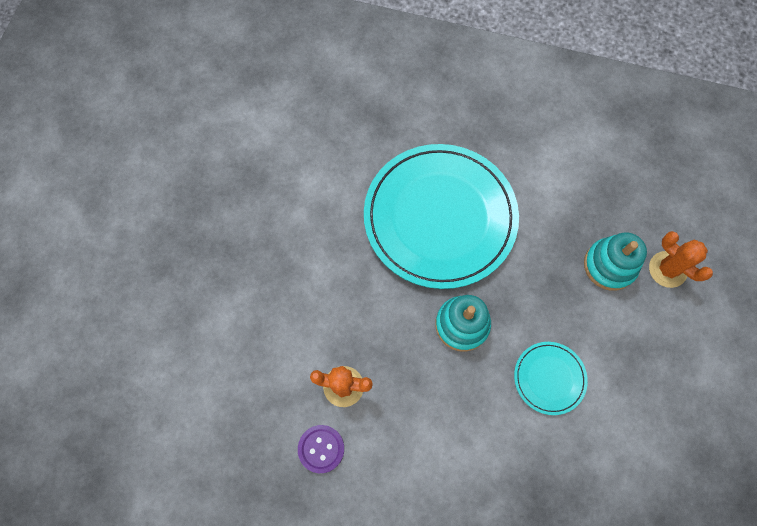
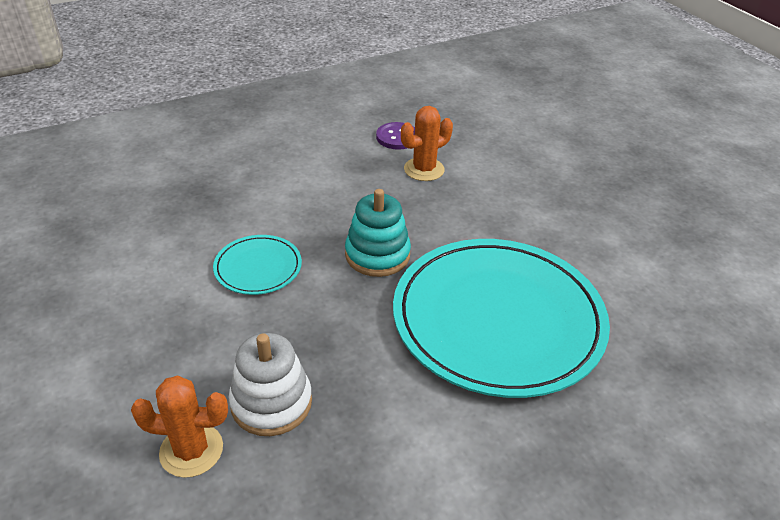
camera: 135 degrees right, 30 degrees down
(609, 265) = (271, 402): turquoise stacking toy -> white stacking toy

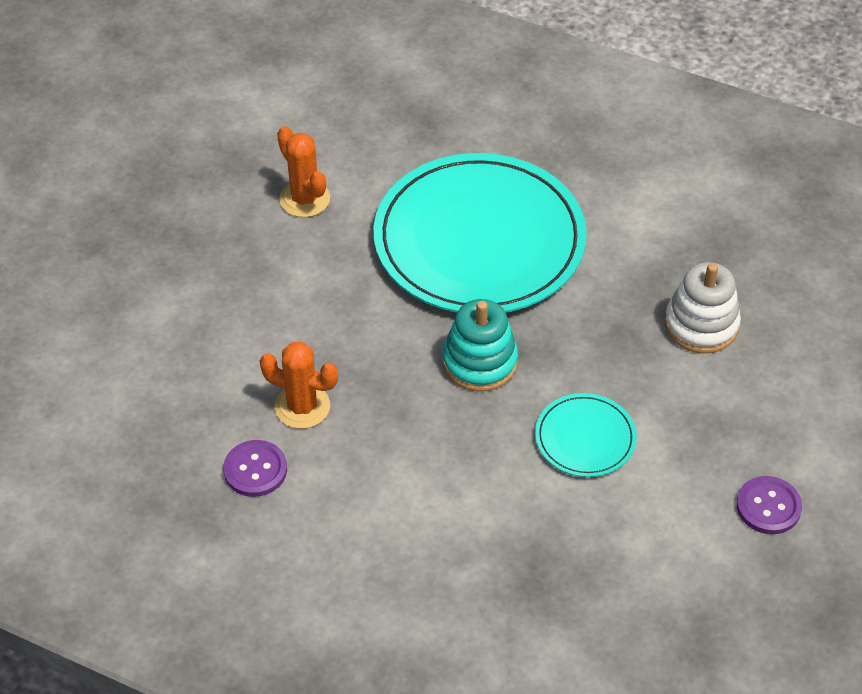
camera: 125 degrees left, 10 degrees up
(87, 322) = (768, 506): none -> purple button
(191, 450) = (782, 340): orange cactus -> orange cactus (304, 199)

